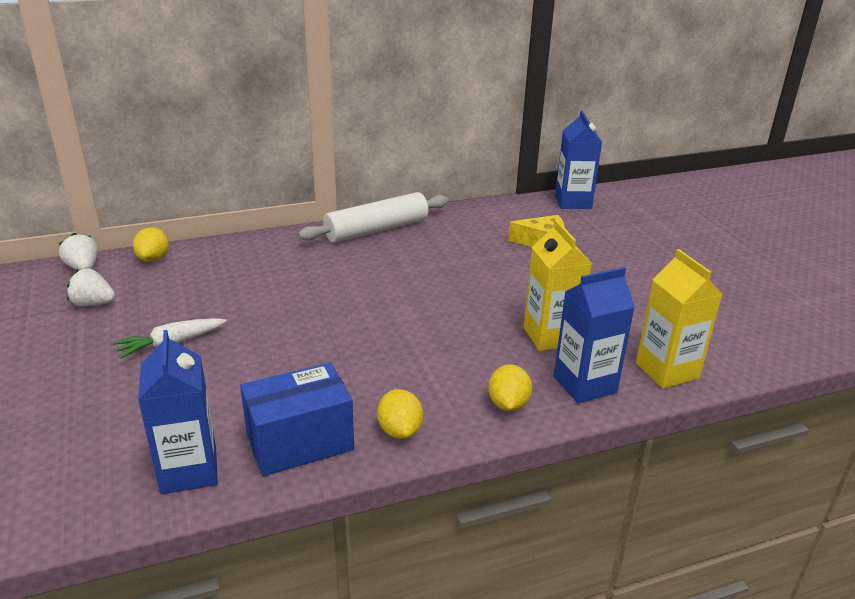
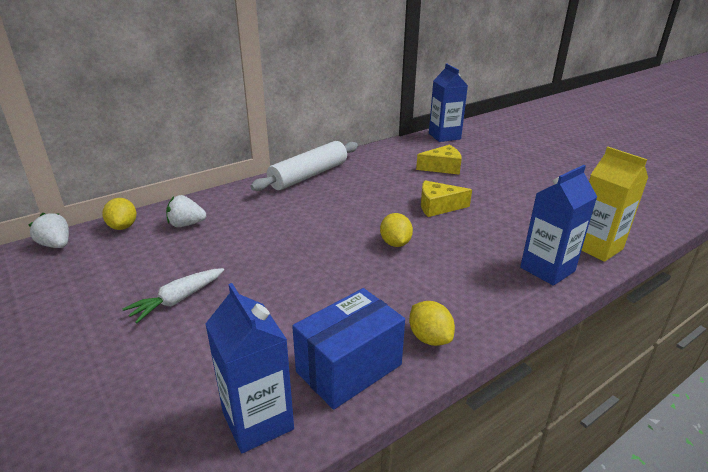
camera: 15 degrees left, 0 degrees up
(93, 304) = (81, 276): white strawberry -> white strawberry (186, 224)
(505, 290) = (438, 206): none -> yellow cheese
(508, 404) = (501, 297): yellow lemon -> yellow lemon (395, 243)
(550, 336) = (496, 236): yellow carton -> none

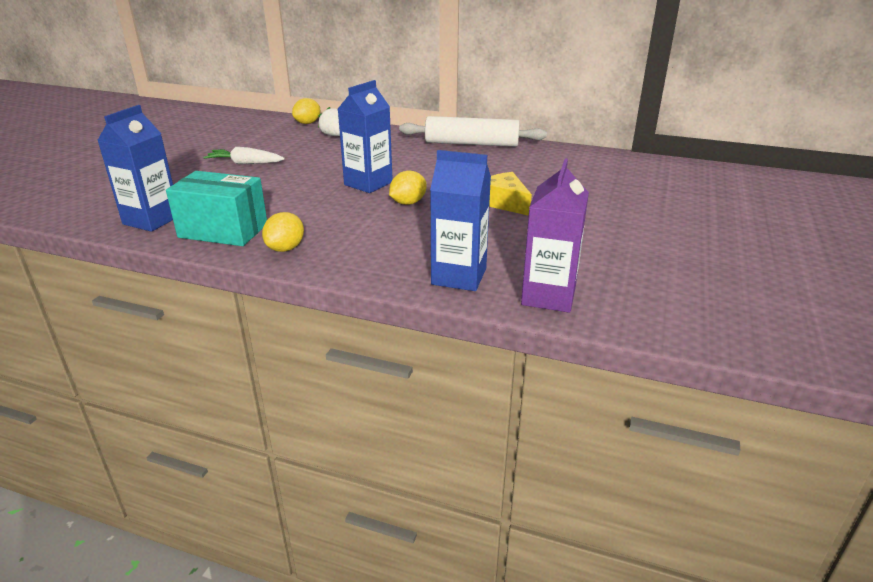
camera: 55 degrees right, 0 degrees up
(56, 245) = (266, 118): white strawberry -> none
(349, 368) = (223, 231): blue box -> turquoise box
(442, 167) = (594, 185): yellow cheese -> none
(444, 136) = (676, 168): blue carton -> blue carton (368, 183)
(597, 247) = (548, 296): yellow carton -> purple carton

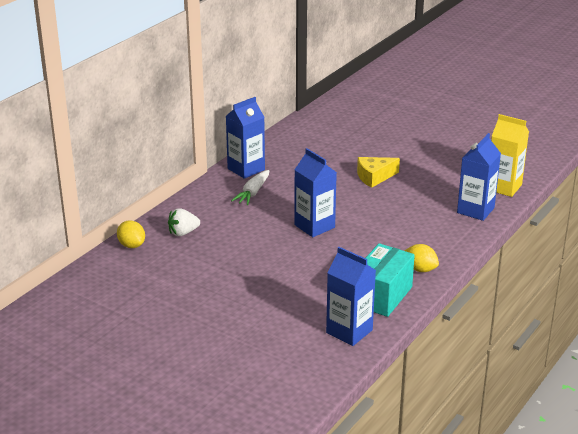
camera: 75 degrees left, 0 degrees up
(245, 163) = (235, 285): white carrot -> white carrot (253, 193)
(408, 203) = (360, 213): yellow lemon -> none
(471, 144) = (246, 169): white rolling pin -> blue carton
(548, 296) = (503, 187): purple carton -> yellow carton

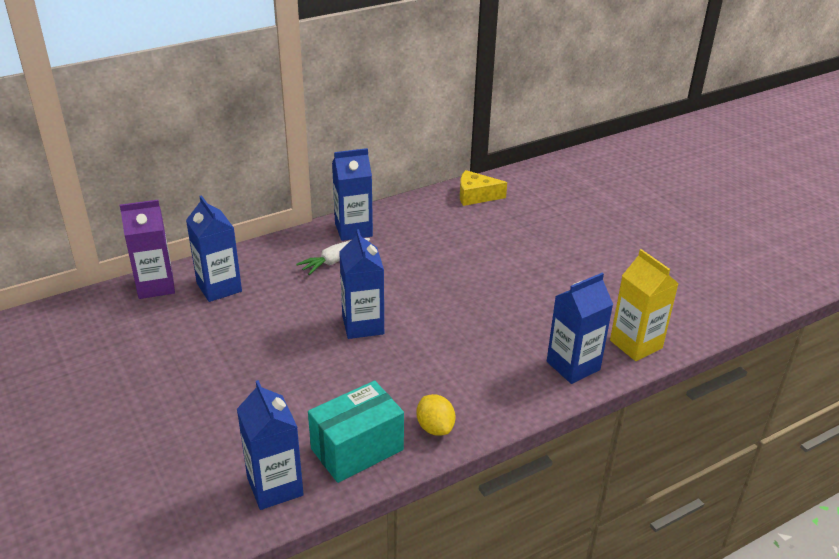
camera: 25 degrees right, 5 degrees up
(131, 245) = (156, 286): yellow lemon -> purple carton
(183, 233) = (219, 287): white strawberry -> blue carton
(374, 177) = (486, 282): yellow cheese -> yellow cheese (476, 196)

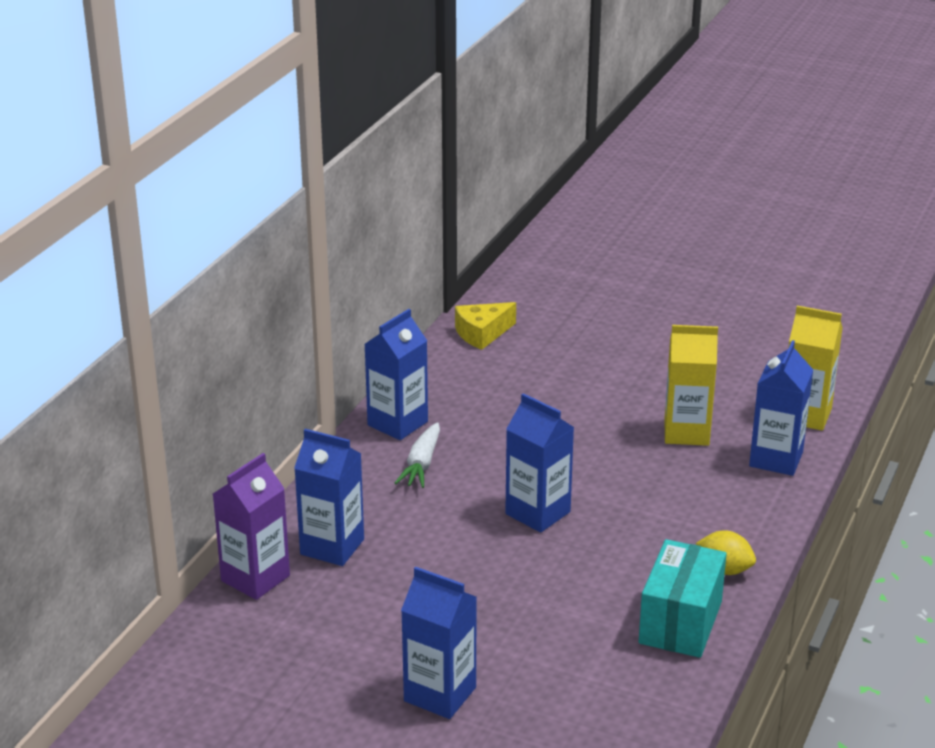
camera: 35 degrees left, 5 degrees down
(275, 486) = (649, 690): blue carton -> blue carton (440, 694)
(530, 317) = (686, 432): none -> yellow carton

